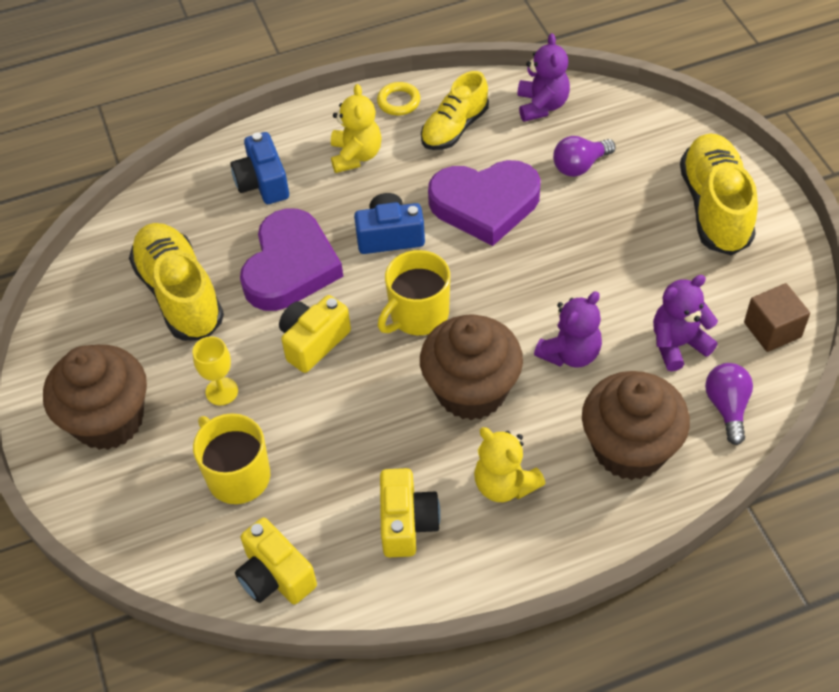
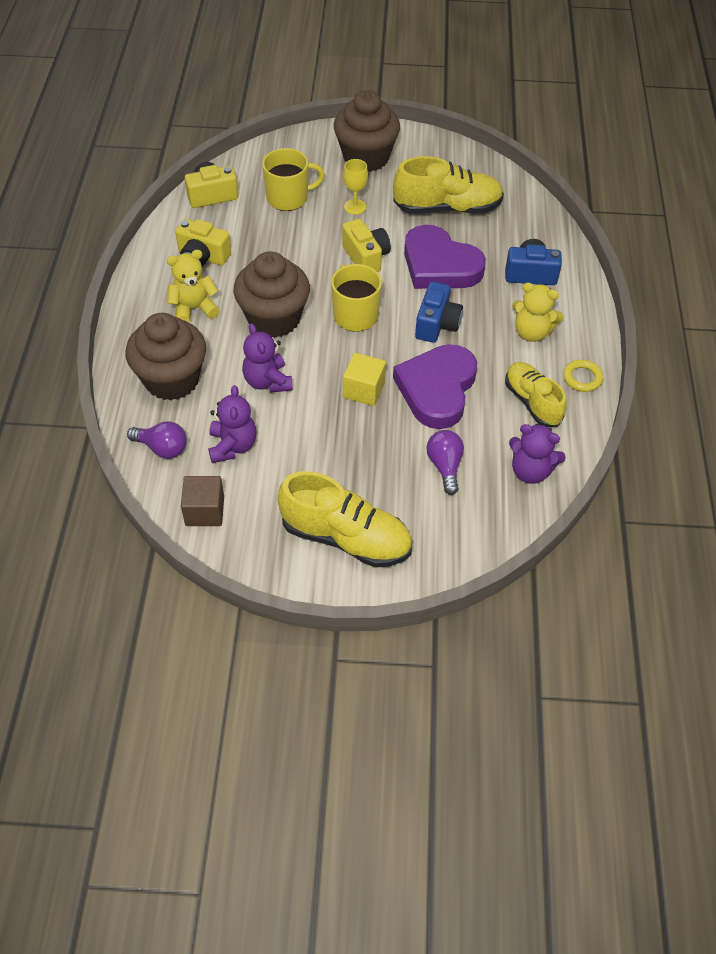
camera: 110 degrees right, 0 degrees up
(525, 263) = (364, 390): none -> yellow cube

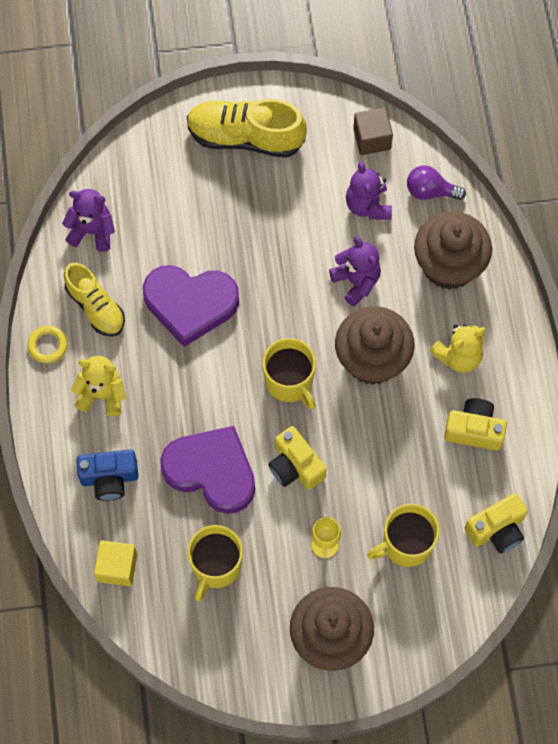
camera: 170 degrees right, 15 degrees up
(364, 390) = (261, 289): yellow cube -> yellow cube (117, 567)
(437, 324) = (202, 386): blue camera -> none
(437, 389) = (190, 304): purple heart -> purple heart turned 90 degrees clockwise
(445, 466) = (171, 221): purple light bulb -> none
(447, 208) = (216, 566): yellow shoe -> yellow mug

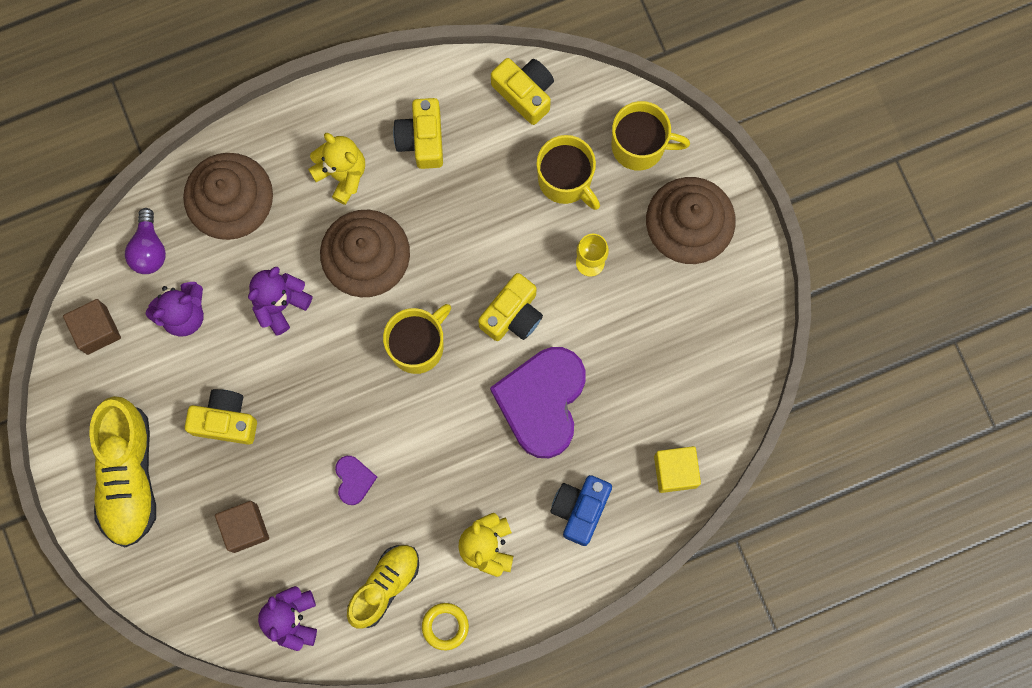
camera: 105 degrees left, 10 degrees up
(109, 478) = (580, 509): blue camera -> blue camera turned 135 degrees counterclockwise
(176, 213) = (245, 528): none -> brown cube
(190, 304) = (354, 480): purple heart -> purple heart, size x0.44
(216, 566) = (644, 368): yellow mug -> yellow mug (639, 145)
(269, 218) = (225, 421): none -> yellow camera

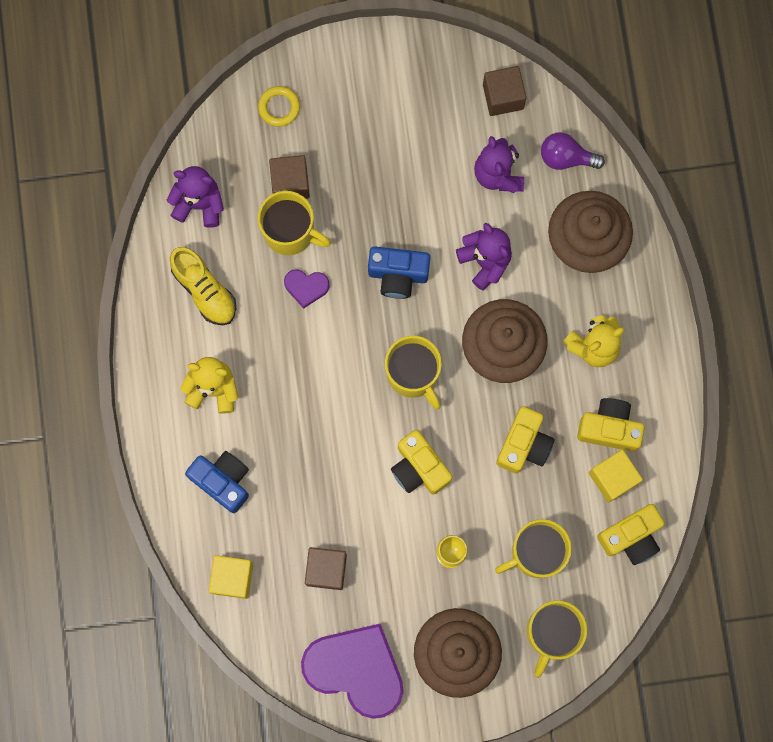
camera: 105 degrees right, 0 degrees up
(128, 475) = (365, 95): yellow shoe -> none
(225, 421) = (390, 188): yellow camera -> yellow camera (524, 445)
(298, 513) = (290, 232): none -> yellow mug
(317, 388) = (398, 275): none -> blue camera
(445, 626) = (154, 334): yellow ring -> yellow ring (279, 107)
(471, 124) = (613, 478): none -> yellow cube
(542, 402) = (330, 473): purple heart -> purple heart (356, 669)
(640, 380) = (326, 569): none -> brown cube

